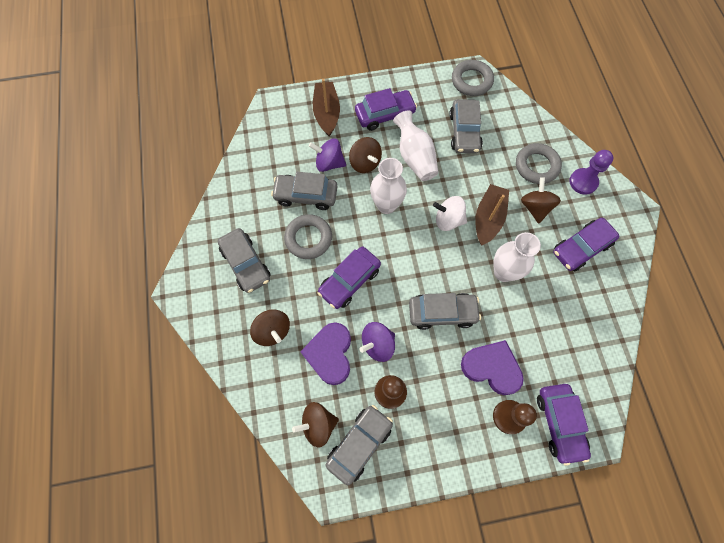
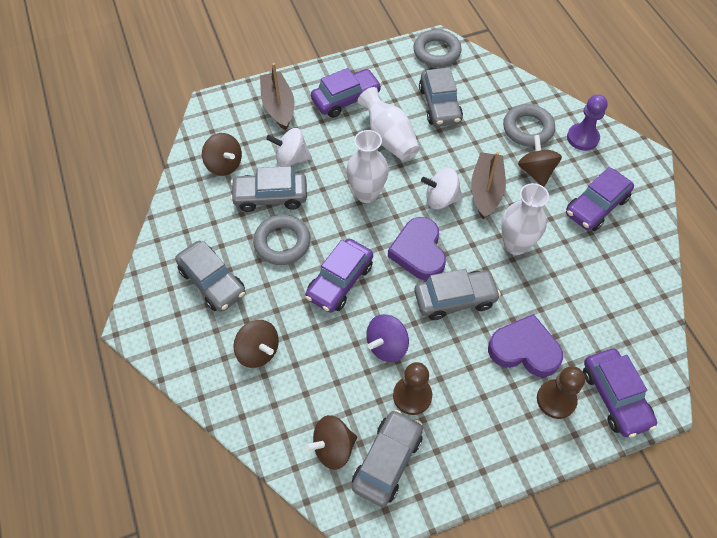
camera: 10 degrees left, 10 degrees down
(329, 163) = (291, 158): purple spinning top -> white spinning top
(330, 354) = (332, 366): purple heart -> purple heart (418, 252)
(365, 163) = (333, 152): brown spinning top -> brown spinning top (224, 165)

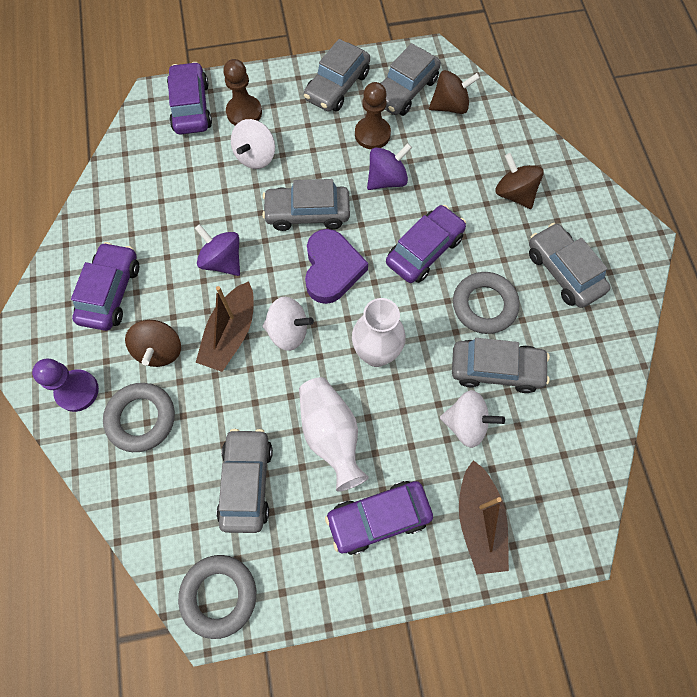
camera: 170 degrees left, 10 degrees up
(224, 165) = (555, 428): brown spinning top -> none
(465, 453) = (337, 86): none -> grey car
(515, 245) = (222, 261): white vase -> purple spinning top
(524, 349) = (255, 156): purple heart -> white spinning top
(596, 206) = (111, 292): purple car -> purple car turned 45 degrees counterclockwise

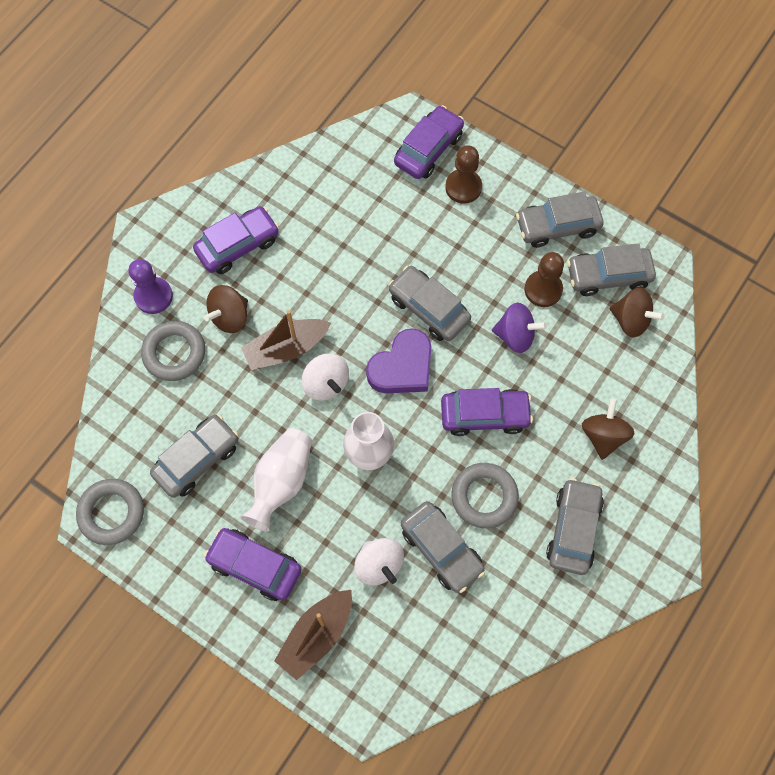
camera: 45 degrees right, 0 degrees up
(222, 261) = (333, 290): purple spinning top -> none
(255, 156) = (436, 230): white spinning top -> none

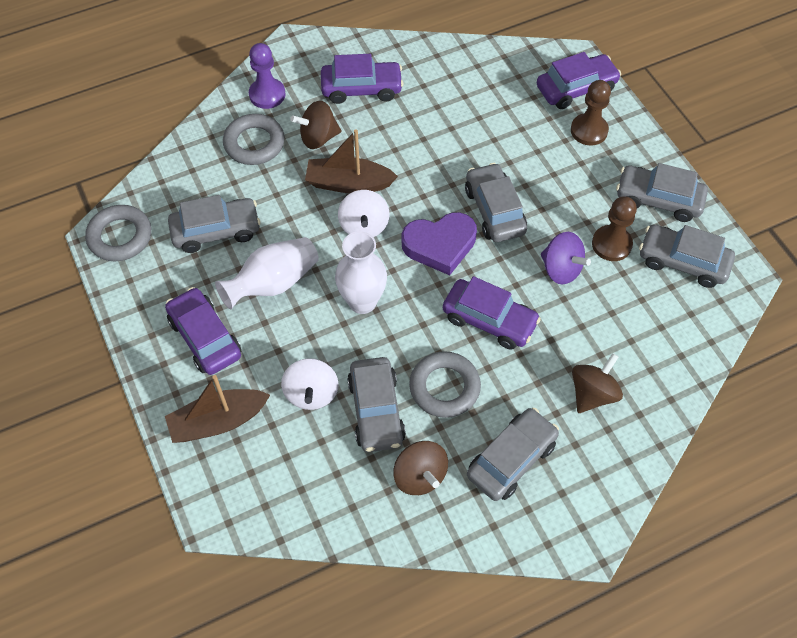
camera: 30 degrees right, 10 degrees down
(631, 320) = (682, 309): brown spinning top -> brown spinning top (420, 476)

